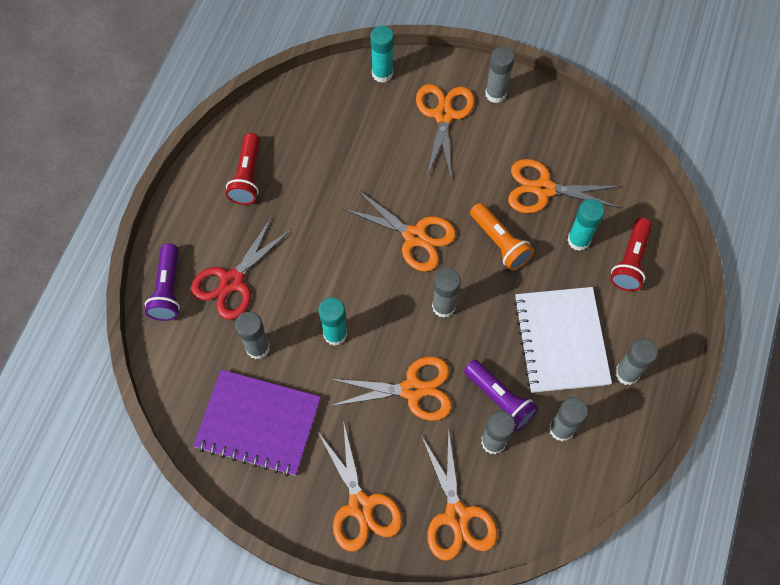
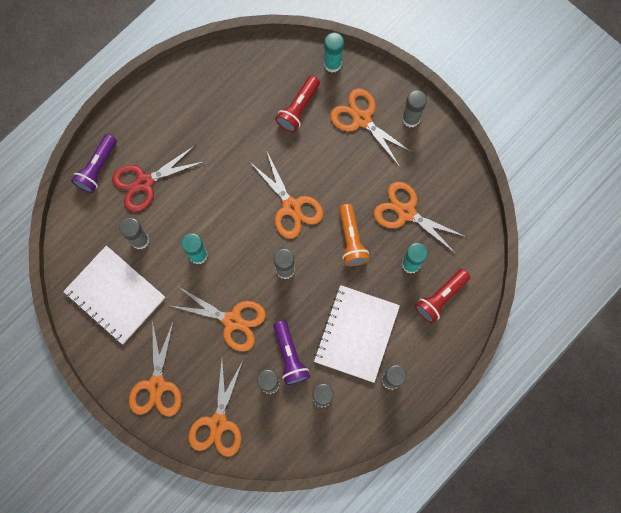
camera: 25 degrees right, 10 degrees up
(247, 177) = (193, 105): red flashlight -> red flashlight (298, 108)
(258, 423) = (115, 295): purple notebook -> white notebook
(443, 115) = (362, 119): orange scissors -> orange scissors turned 75 degrees counterclockwise

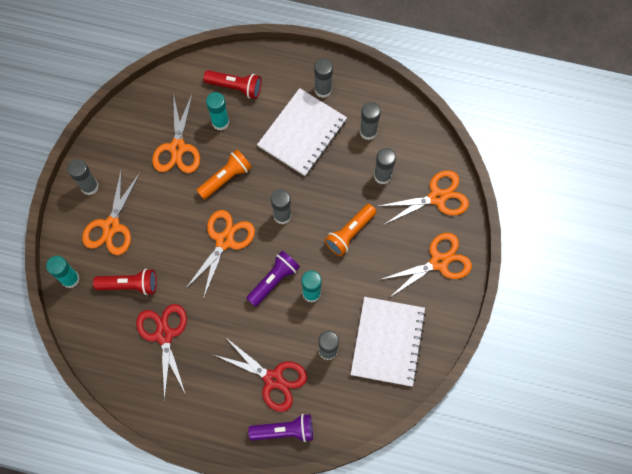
camera: 120 degrees left, 5 degrees down
(232, 320) = (350, 233): orange scissors -> orange flashlight
(237, 114) = (164, 335): none -> red scissors
(290, 356) = (351, 173): purple flashlight -> purple flashlight (273, 280)
(356, 334) = (302, 133): white notebook -> white notebook turned 45 degrees counterclockwise

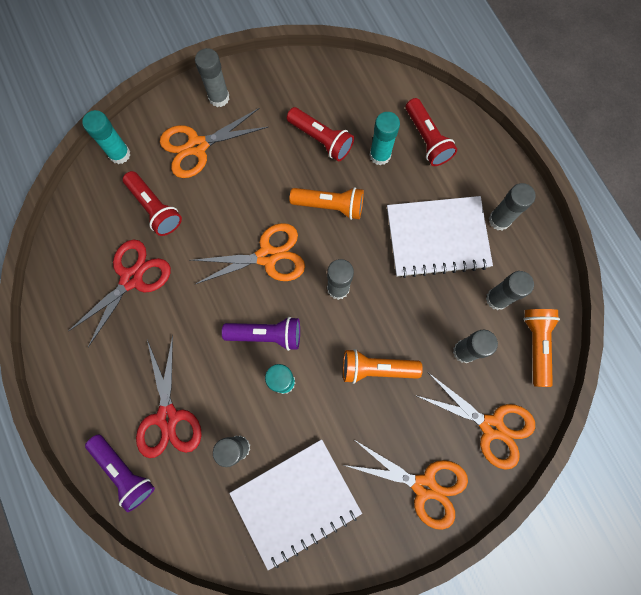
camera: 50 degrees right, 5 degrees up
(177, 148) = (321, 139): orange scissors -> red flashlight
(412, 134) = (536, 345): none -> orange flashlight

